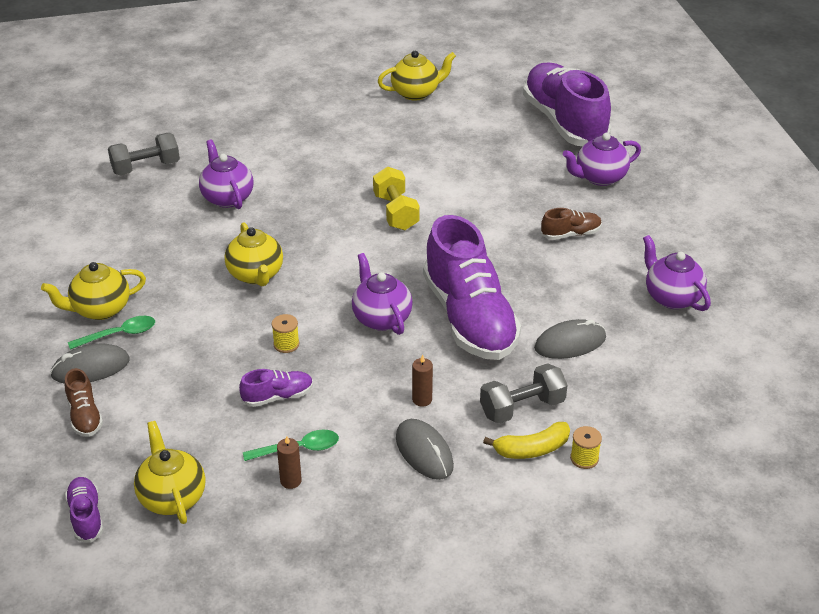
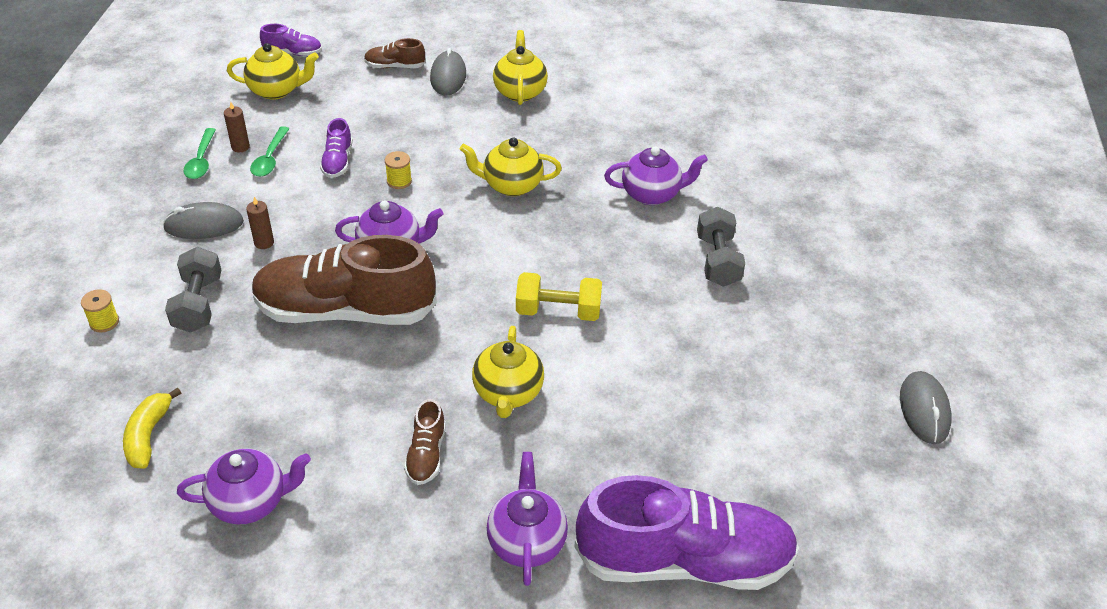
camera: 110 degrees right, 5 degrees up
(119, 334) = (479, 96): green spoon -> green spoon (201, 160)
(146, 167) = (734, 152): grey dumbbell -> grey dumbbell (717, 261)
(416, 93) = (822, 414): yellow teapot -> yellow teapot (508, 393)
(469, 318) = (345, 311): purple shoe -> brown shoe
(532, 449) = (146, 291): yellow banana -> yellow banana (148, 435)
(570, 343) = (251, 374): grey mouse -> grey mouse (924, 410)

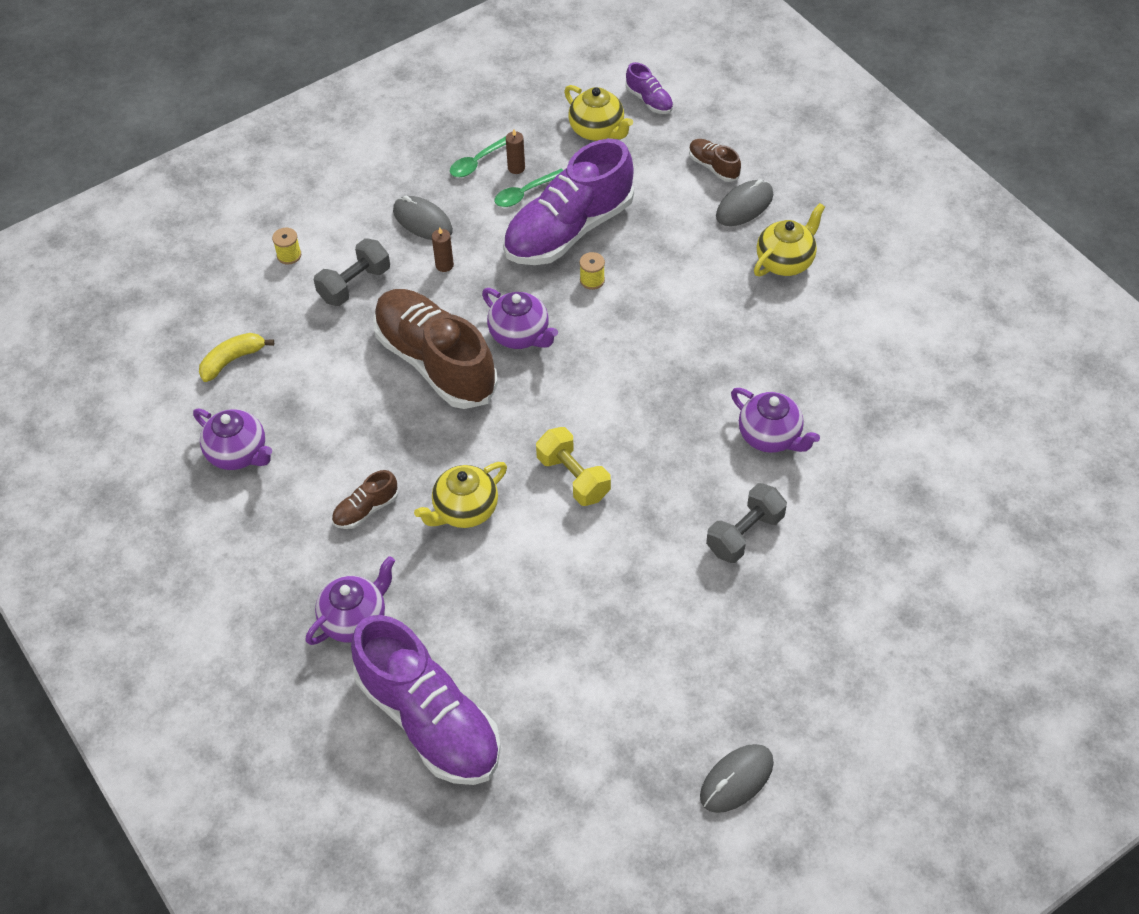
camera: 50 degrees right, 10 degrees up
(338, 161) = (568, 230): purple shoe -> purple shoe, size x2.36
(511, 185) = (669, 345): yellow teapot -> none

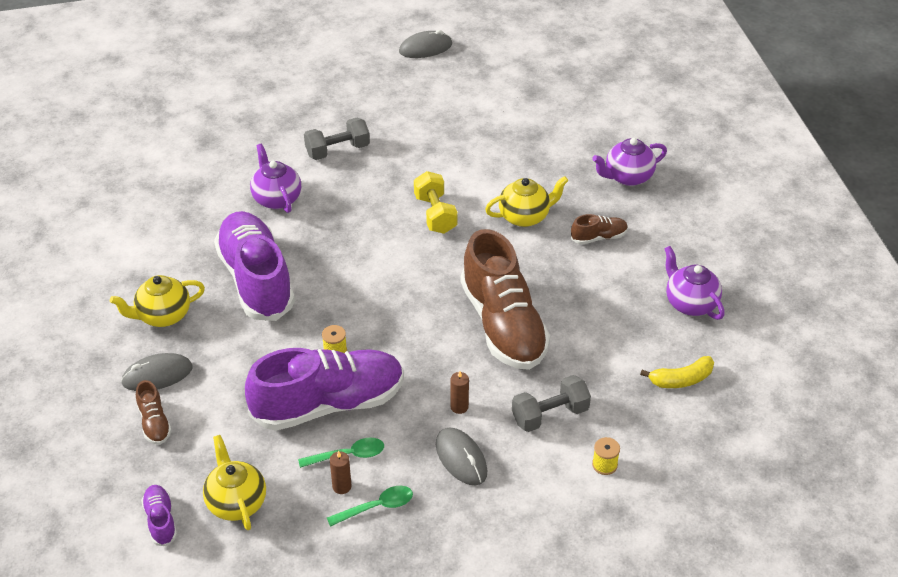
camera: 160 degrees left, 10 degrees down
(429, 719) = (595, 117): purple shoe -> purple shoe (256, 280)
(520, 335) = (422, 324): purple teapot -> none

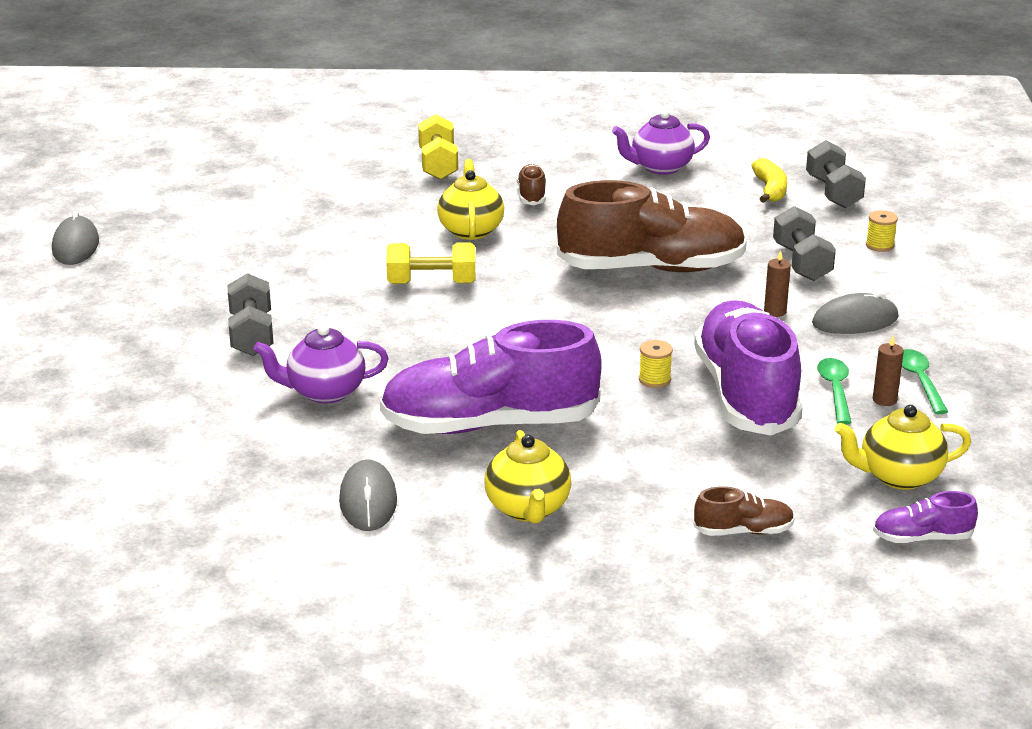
camera: 75 degrees left, 15 degrees down
(157, 375) = (650, 522): grey mouse -> grey mouse (368, 500)
(627, 177) = (438, 165): purple teapot -> yellow dumbbell
(697, 423) = (833, 192): none -> grey dumbbell

